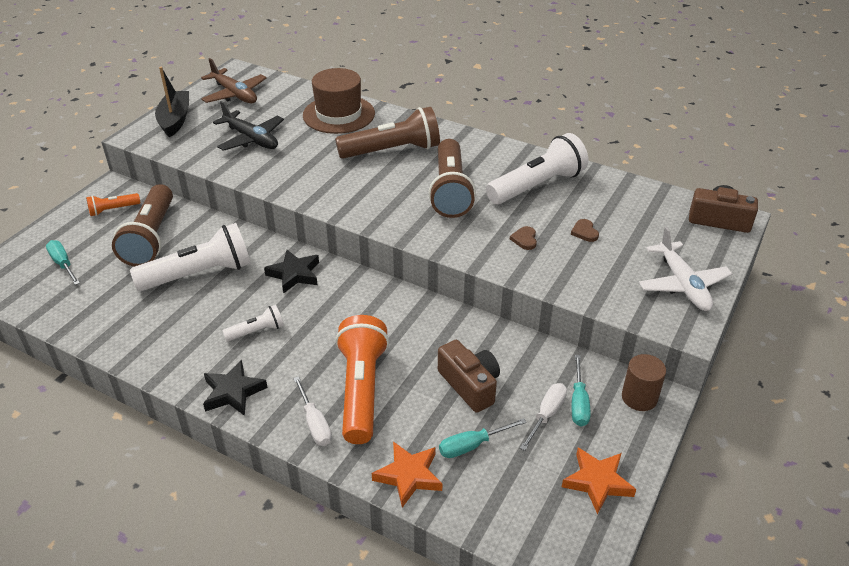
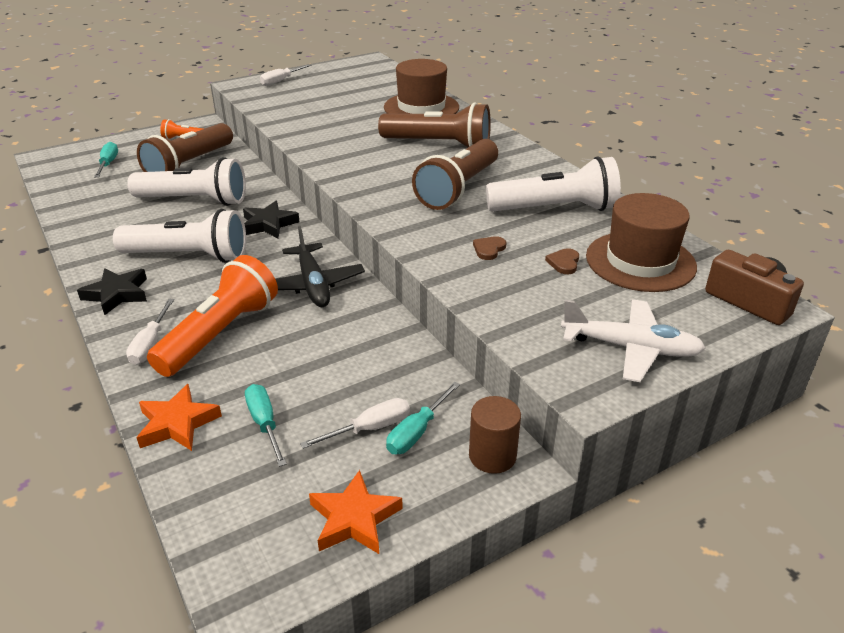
camera: 30 degrees right, 5 degrees down
(175, 120) = (281, 81): black boat -> white screwdriver
(235, 94) = (349, 75): brown plane -> none
(251, 139) = (325, 107): black plane -> black plane (313, 285)
(257, 331) = (188, 256): white flashlight -> white flashlight, size x2.06
(470, 385) = (322, 369): brown camera -> none
(472, 445) = (264, 423): turquoise screwdriver -> turquoise screwdriver turned 60 degrees clockwise
(631, 212) = (640, 261): none -> brown hat
(682, 284) = (631, 348): white plane -> white plane turned 90 degrees counterclockwise

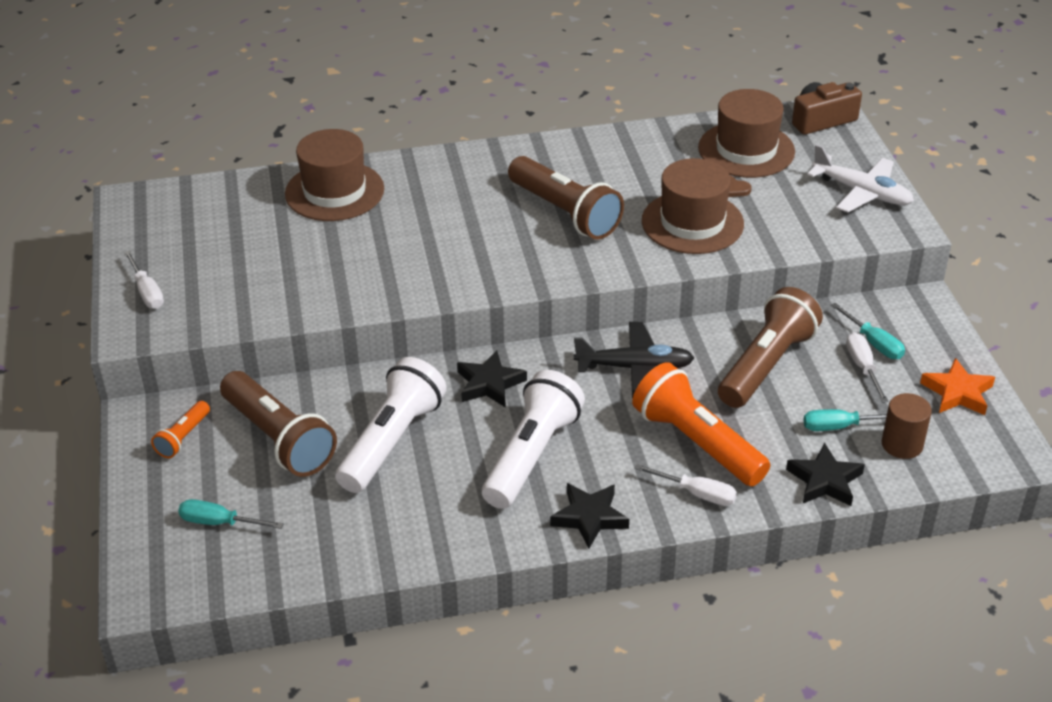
camera: 70 degrees left, 5 degrees up
(177, 423) = (825, 481): orange star -> black star
(439, 145) = (451, 202): brown flashlight -> brown flashlight (767, 365)
(489, 249) = (692, 222): brown heart -> brown hat
(492, 456) = (910, 311): brown cylinder -> brown cylinder (902, 444)
(555, 209) = (637, 166): white flashlight -> none
(631, 348) = (862, 192): white plane -> white plane turned 90 degrees clockwise

